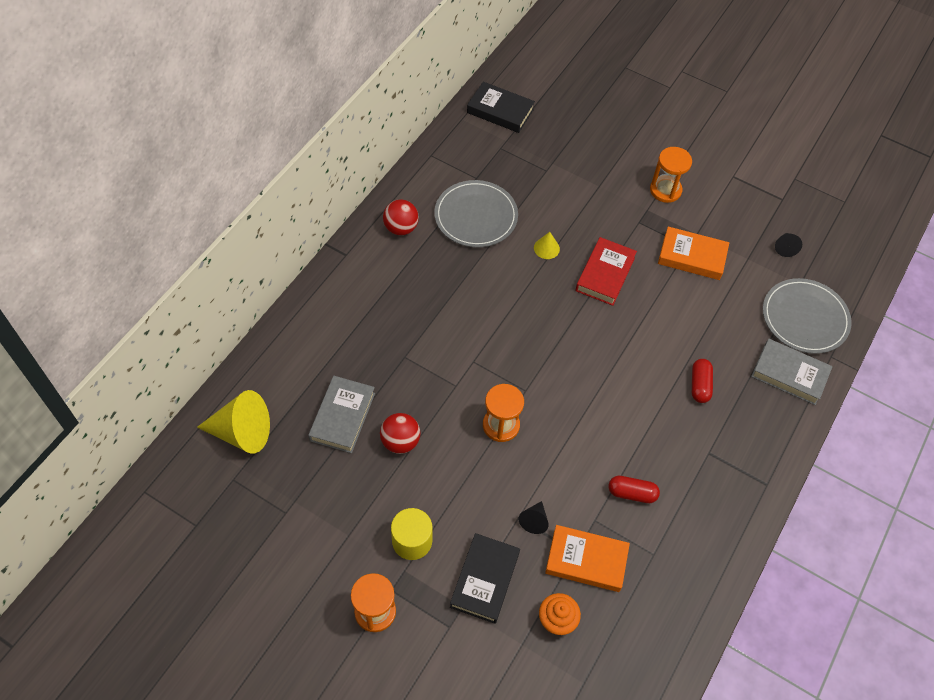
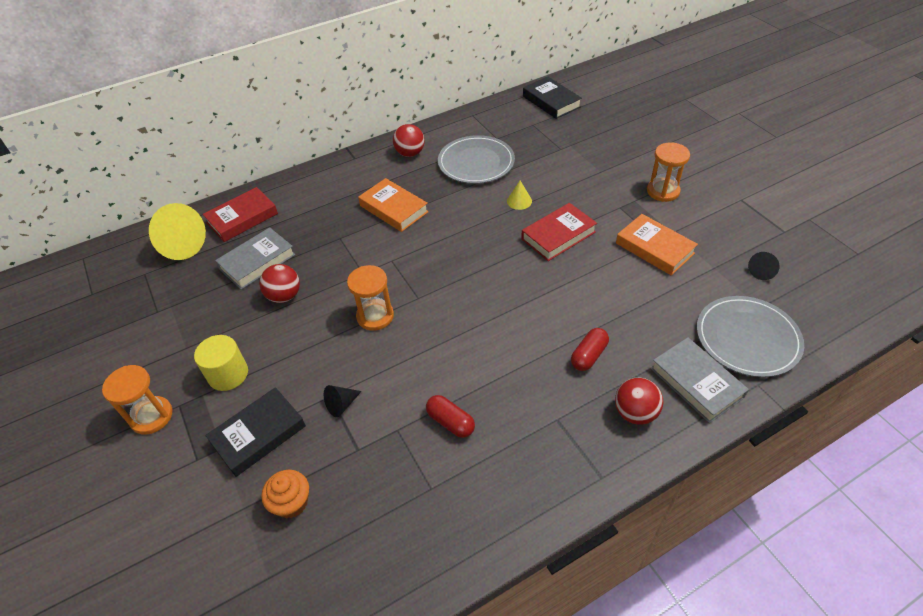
camera: 35 degrees right, 10 degrees down
(284, 374) = (242, 218): none -> red book
(586, 560) = (361, 462): orange book -> orange book (393, 209)
(761, 420) = (635, 413): none -> red ball

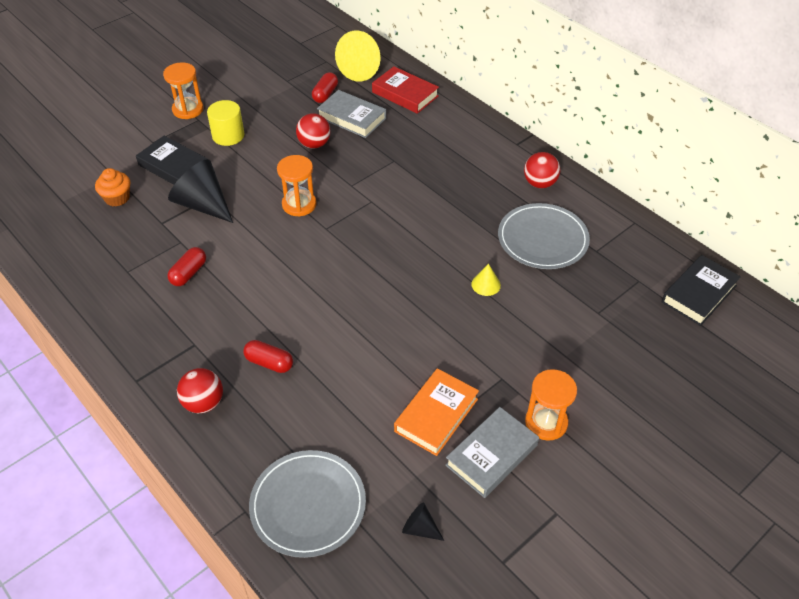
camera: 75 degrees right, 0 degrees up
(204, 279) = (325, 94): none -> red capsule
(341, 405) = (203, 204): black cone -> black cone, size x2.10
(393, 209) = (445, 188): orange book -> none
(558, 235) = (437, 324): red book -> none
(696, 383) = (242, 454): grey book -> grey book (491, 455)

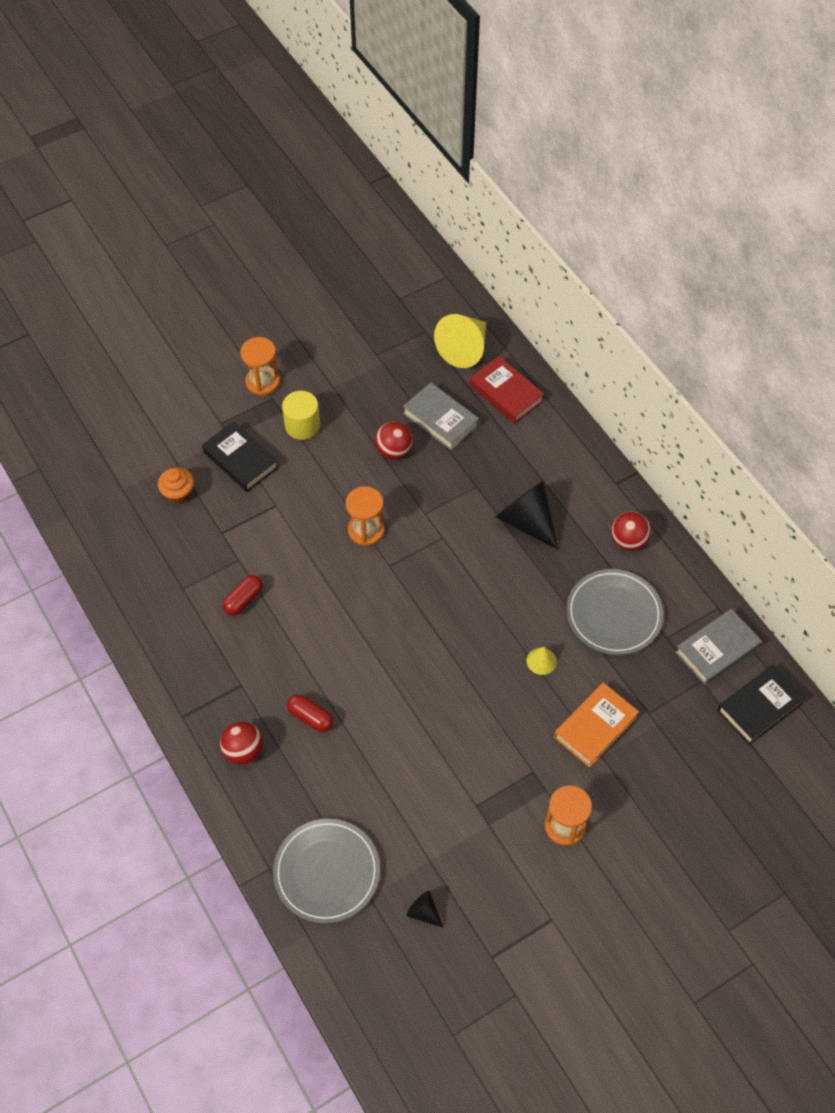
camera: 10 degrees right, 10 degrees up
(203, 204) = (266, 515): black cone -> black cone (526, 521)
(325, 94) = (416, 381): red capsule -> none
(436, 415) = (461, 800): orange book -> orange book (595, 727)
(491, 455) = (505, 851): grey book -> grey book (717, 650)

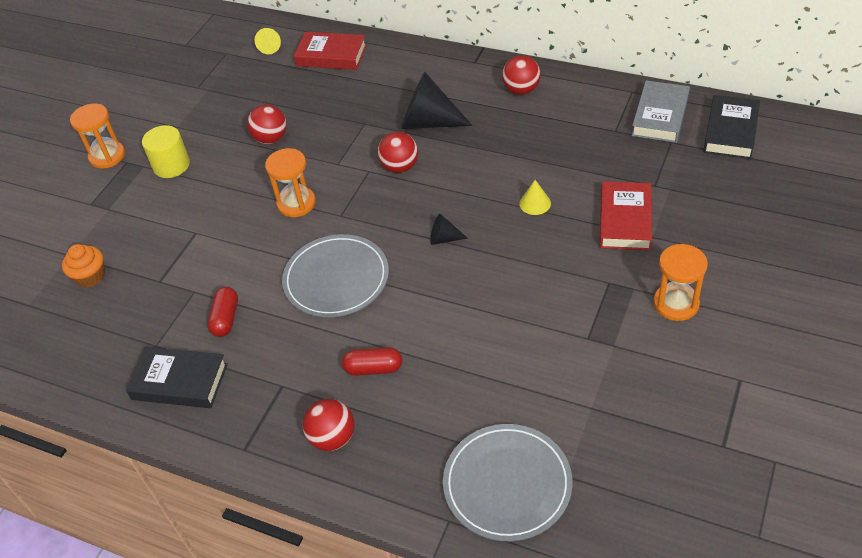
camera: 30 degrees left, 10 degrees down
(240, 460) = (132, 219): black book -> black book (179, 382)
(424, 912) = (628, 453): black cone -> black cone (444, 239)
(440, 419) = (292, 98): grey book -> none
(464, 349) = (270, 47): yellow cone -> yellow cone, size x0.48
(469, 551) = (400, 167): none -> red ball
(595, 727) = (625, 220): orange book -> red book
(614, 614) = (559, 140): grey plate -> grey plate (336, 278)

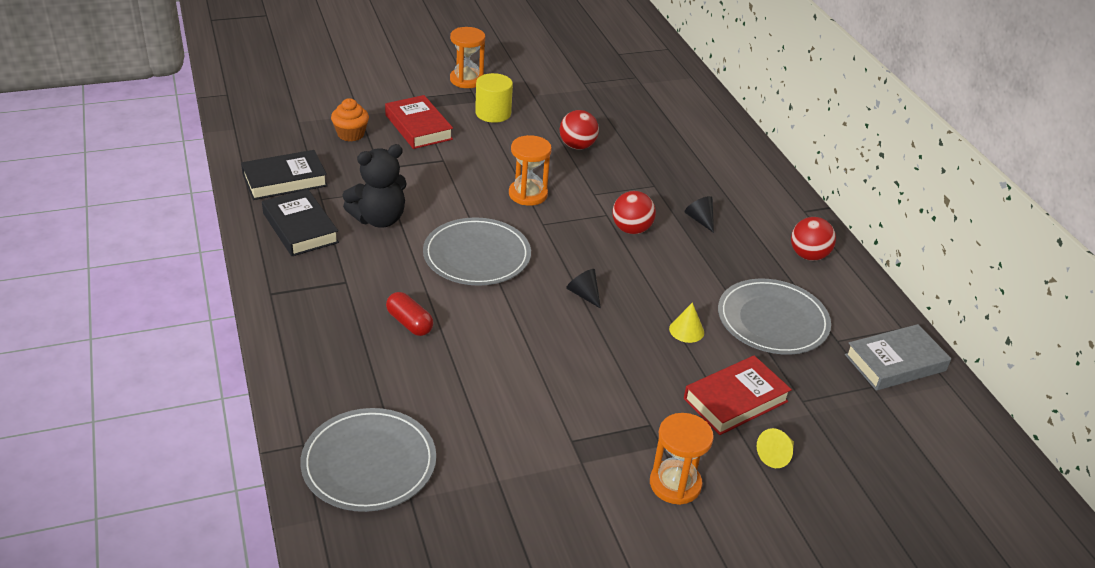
camera: 40 degrees right, 10 degrees down
(226, 319) = (379, 219): red capsule -> black teddy bear
(270, 47) = (671, 94): yellow cone -> yellow cone (776, 456)
(331, 56) = (704, 129): red book -> red book (418, 127)
(332, 438) = (322, 335): red ball -> none
(428, 122) = (700, 220): black cone -> black cone, size x0.48
(567, 151) = (772, 320): none -> grey plate
(730, 131) = (940, 424): black book -> black book (285, 180)

